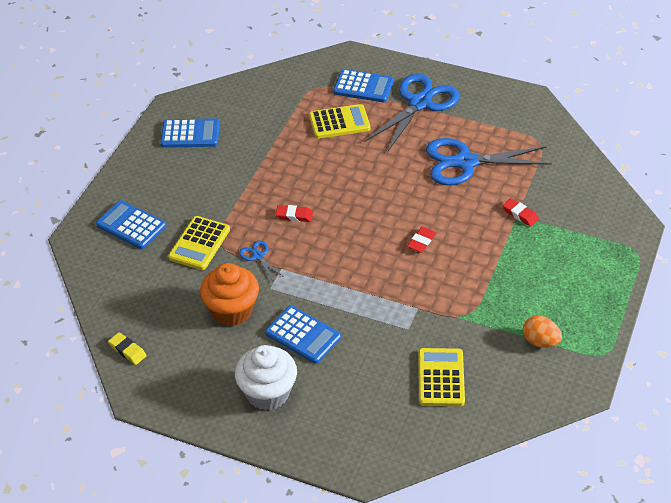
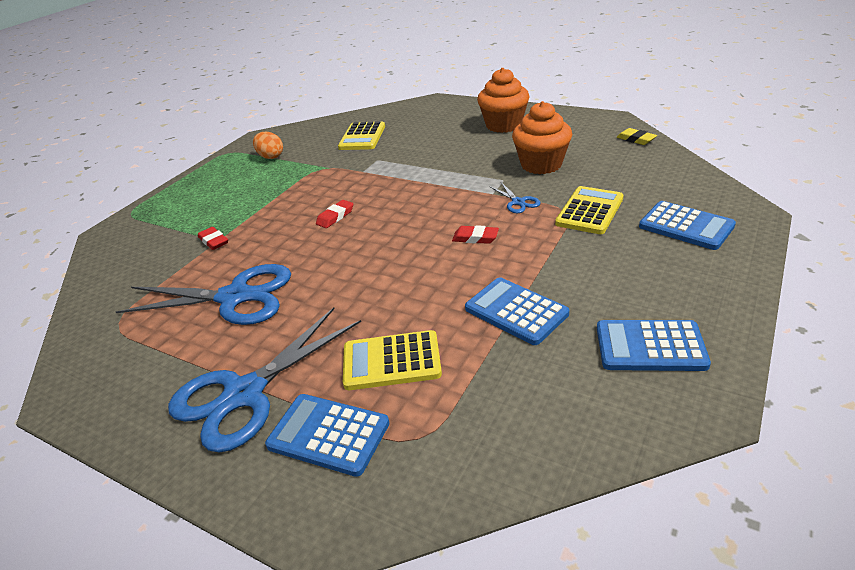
camera: 170 degrees left, 10 degrees down
(267, 393) = (503, 125): white cupcake -> orange cupcake
(303, 335) = (472, 153): blue calculator -> blue calculator (516, 311)

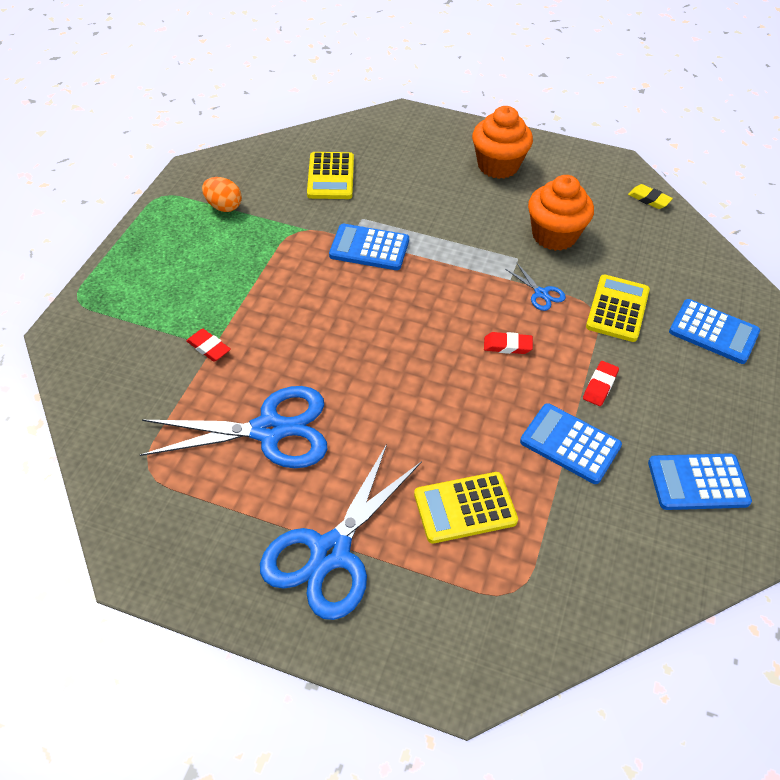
camera: 15 degrees left, 15 degrees up
(328, 434) = (430, 593): blue calculator -> blue calculator (369, 248)
(335, 217) = (342, 311): red eraser -> red eraser (600, 386)

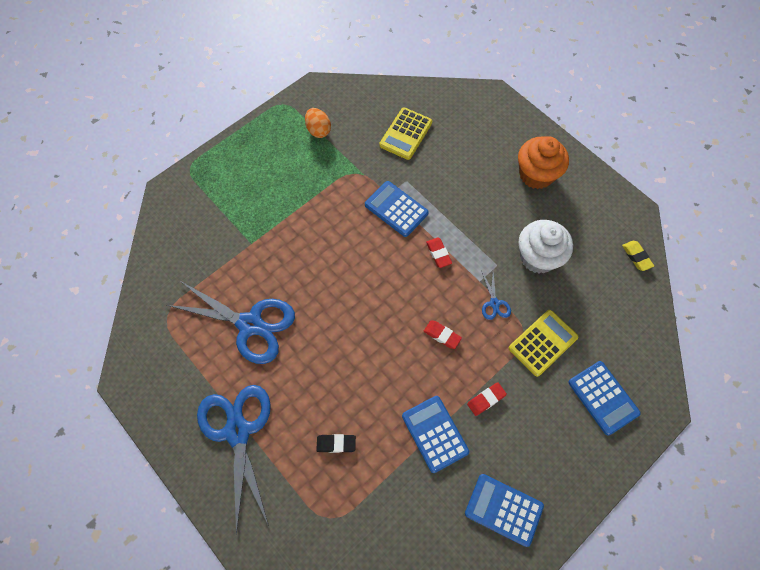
camera: 30 degrees right, 15 degrees up
(209, 348) = (247, 243): red eraser -> red eraser (438, 253)
(330, 553) = (237, 431): blue scissors -> blue scissors turned 105 degrees clockwise
(465, 508) = (336, 444): yellow calculator -> black eraser
(554, 235) = (538, 257): orange cupcake -> white cupcake

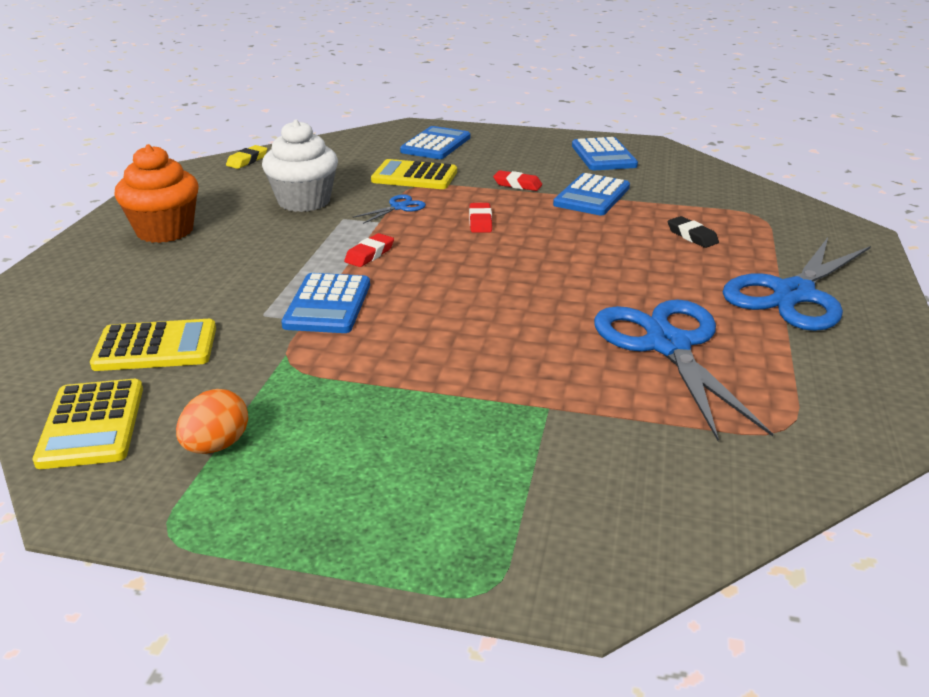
camera: 125 degrees left, 35 degrees down
(362, 100) = (92, 424): none -> yellow calculator

